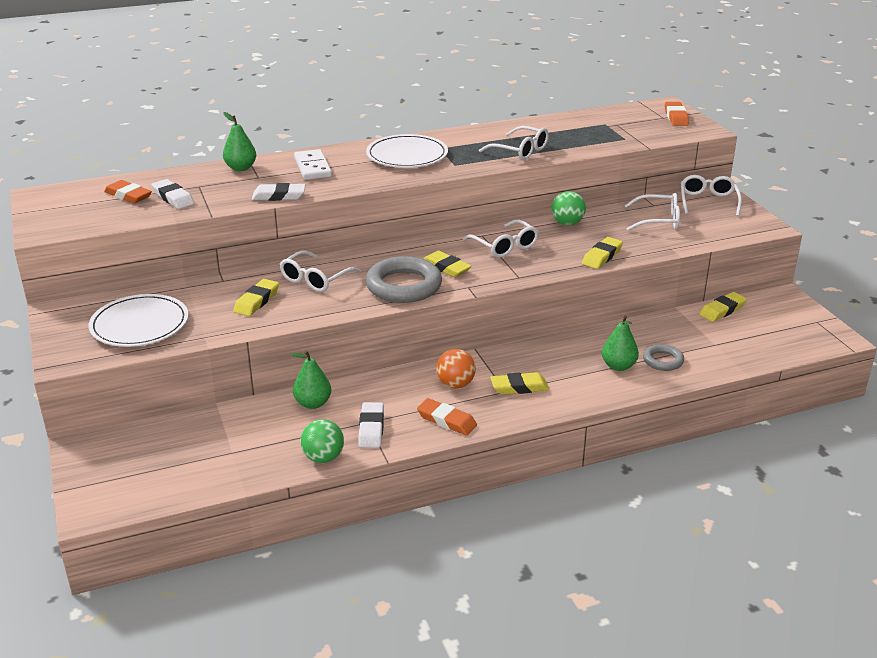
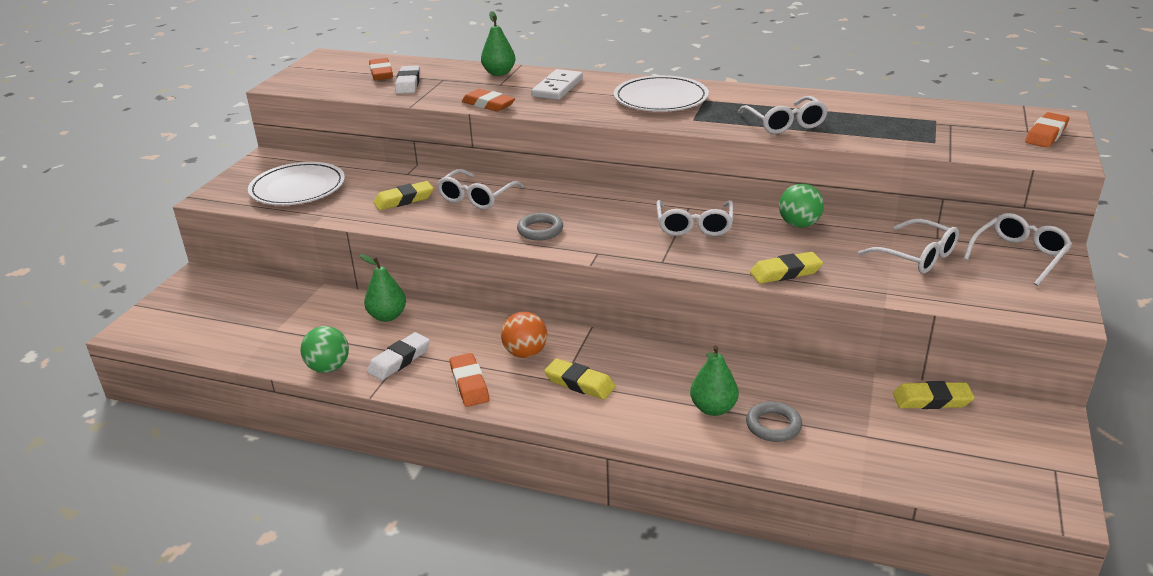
camera: 40 degrees right, 0 degrees up
(279, 196) = (488, 104): white eraser -> orange eraser
(315, 279) = (477, 197): white glasses -> white glasses turned 45 degrees counterclockwise
(404, 286) = (540, 230): grey ring -> grey ring, size x0.53
(446, 268) = (604, 227): yellow eraser -> none

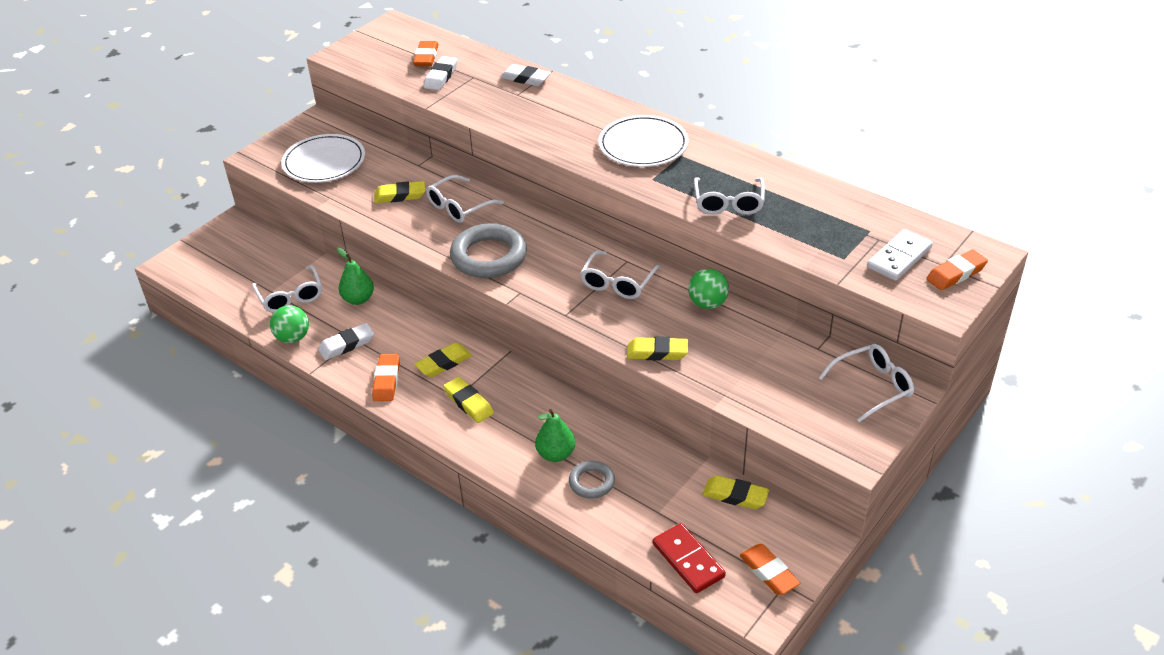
camera: 20 degrees right, 10 degrees up
(488, 104) = (491, 120): orange eraser -> orange eraser (769, 572)
(499, 73) = (525, 79): green pear -> white eraser
(525, 353) = (444, 363): orange ball -> yellow eraser
(540, 230) = (489, 256): grey ring -> grey ring, size x1.88
(558, 88) = (563, 110): white domino -> white domino (899, 258)
(916, 256) = (781, 364): white glasses -> white glasses (290, 296)
(938, 474) = (688, 560): none -> red domino

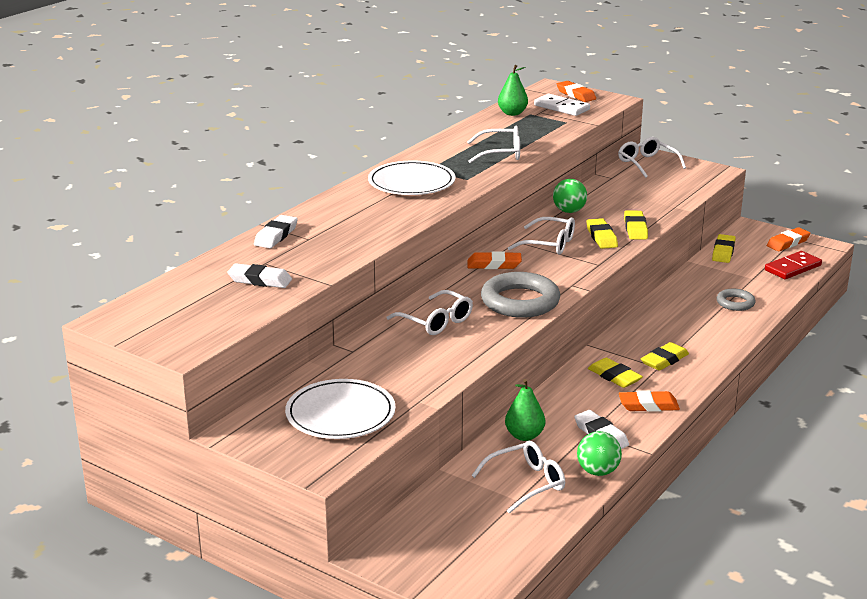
camera: 95 degrees left, 15 degrees down
(400, 195) = (415, 356): yellow eraser -> yellow eraser (601, 237)
(426, 57) = (209, 292): orange eraser -> orange eraser (494, 264)
(556, 454) = (711, 318): green pear -> green pear (512, 113)

